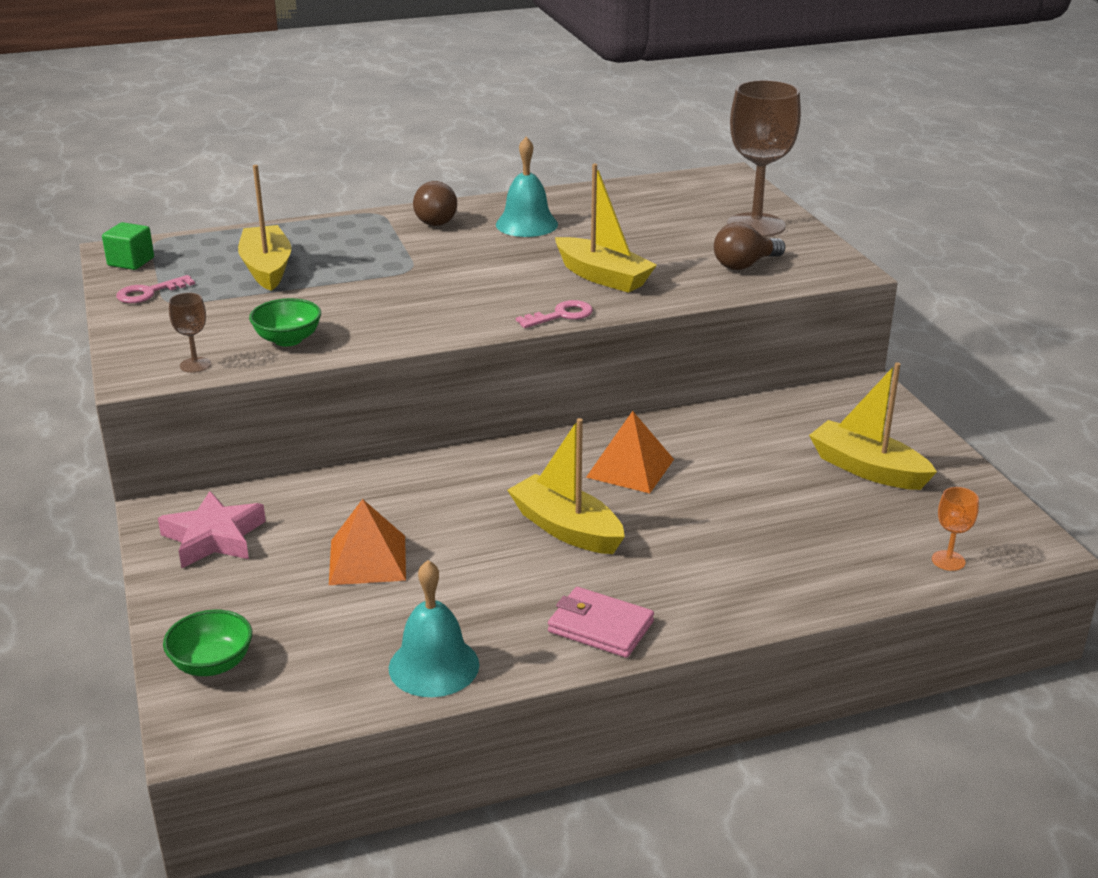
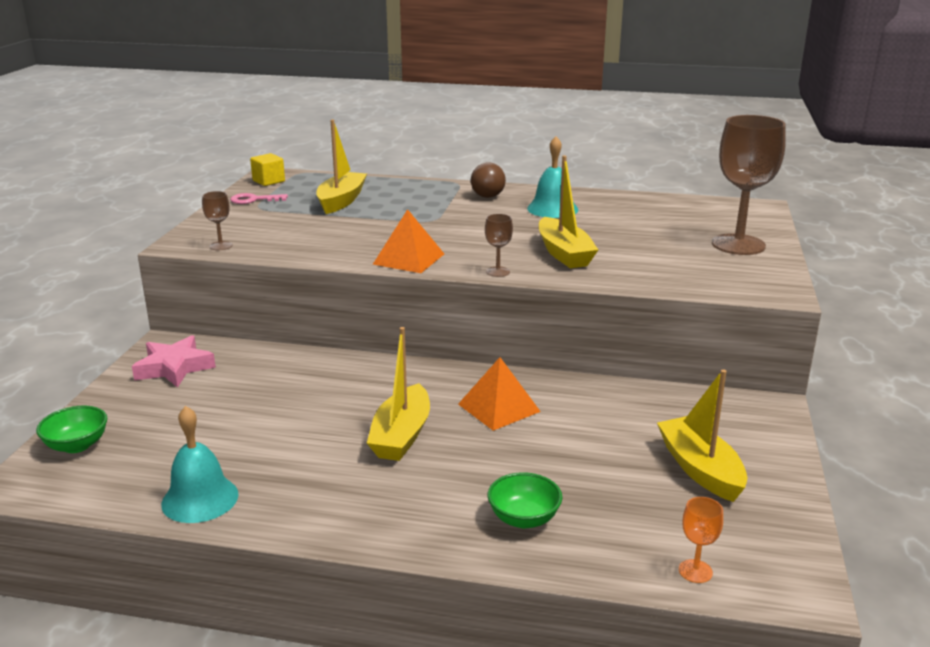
camera: 30 degrees right, 5 degrees down
(131, 262) = (268, 181): green cube -> yellow cube
(288, 339) = (295, 244): green bowl -> green bowl (524, 518)
(368, 560) = (245, 412): orange pyramid -> orange pyramid (409, 259)
(561, 315) = (498, 272): pink key -> brown goblet
(566, 528) = (401, 435): yellow boat -> yellow boat turned 150 degrees counterclockwise
(600, 627) = (343, 515): pink wallet -> none
(744, 265) = (692, 270): brown light bulb -> none

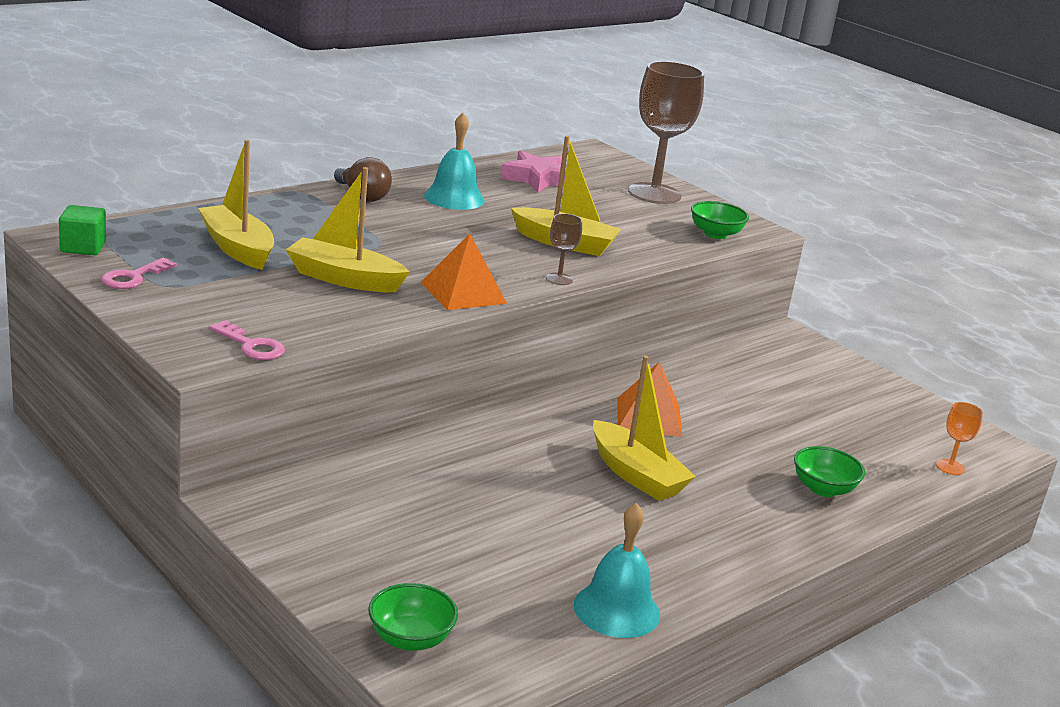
camera: 55 degrees left, 0 degrees up
(174, 367) = (314, 520): pink star -> pink star (538, 179)
(220, 246) = (251, 346): brown goblet -> pink key
(268, 181) = (83, 247): yellow cube -> green cube
(700, 469) = (837, 400): yellow boat -> yellow boat (344, 279)
(722, 284) = (715, 234): none -> green bowl

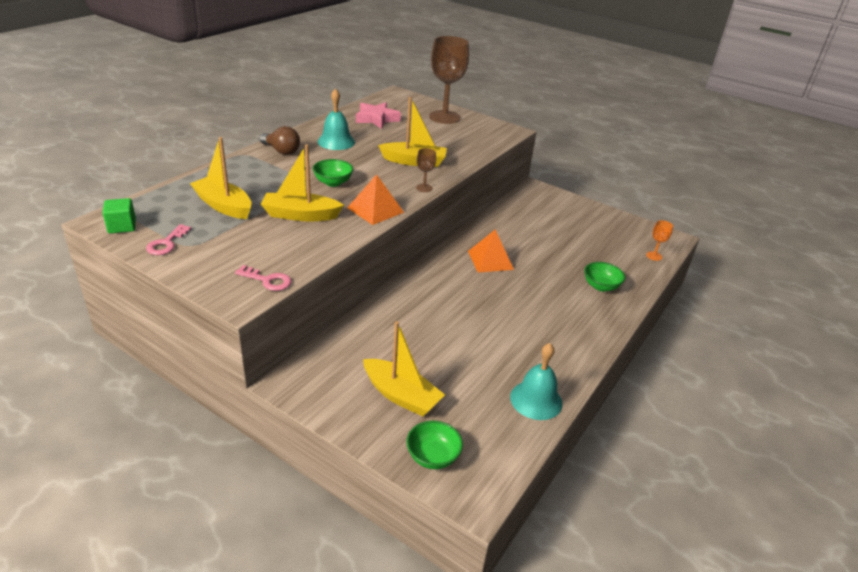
camera: 15 degrees left, 10 degrees up
(636, 475) = (502, 302): yellow boat -> yellow boat (401, 395)
(715, 234) = (491, 138): green bowl -> green bowl (333, 182)

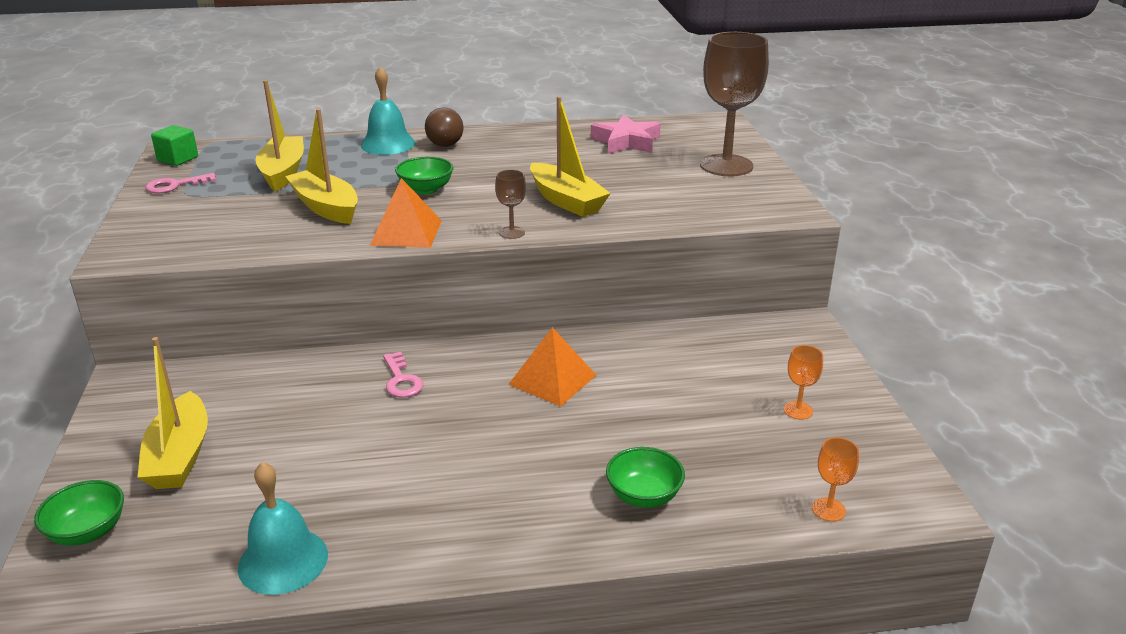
camera: 50 degrees right, 5 degrees down
(267, 280) = (172, 251): pink key -> pink key (401, 380)
(336, 141) = (522, 150): turquoise bell -> turquoise bell (388, 144)
(589, 225) = (798, 410): none -> orange goblet

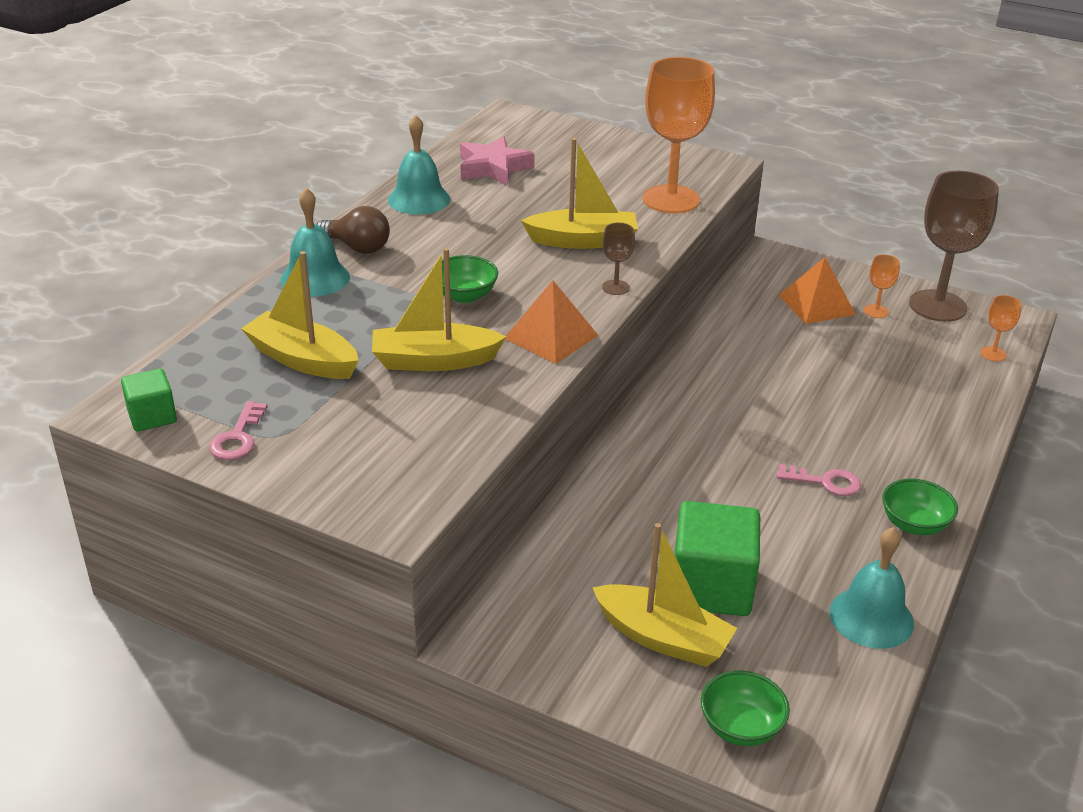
camera: 55 degrees left, 5 degrees up
(262, 457) = (711, 587): none -> green cube
(401, 380) = (658, 469): pink key -> pink key (825, 482)
(539, 136) = (419, 199): none -> turquoise bell
(552, 379) = (734, 393): orange pyramid -> orange pyramid (816, 304)
(644, 496) = (922, 417): green bowl -> green bowl (914, 524)
(691, 210) = (671, 199): none -> orange goblet
(726, 165) = (605, 151): brown goblet -> brown goblet (937, 306)

